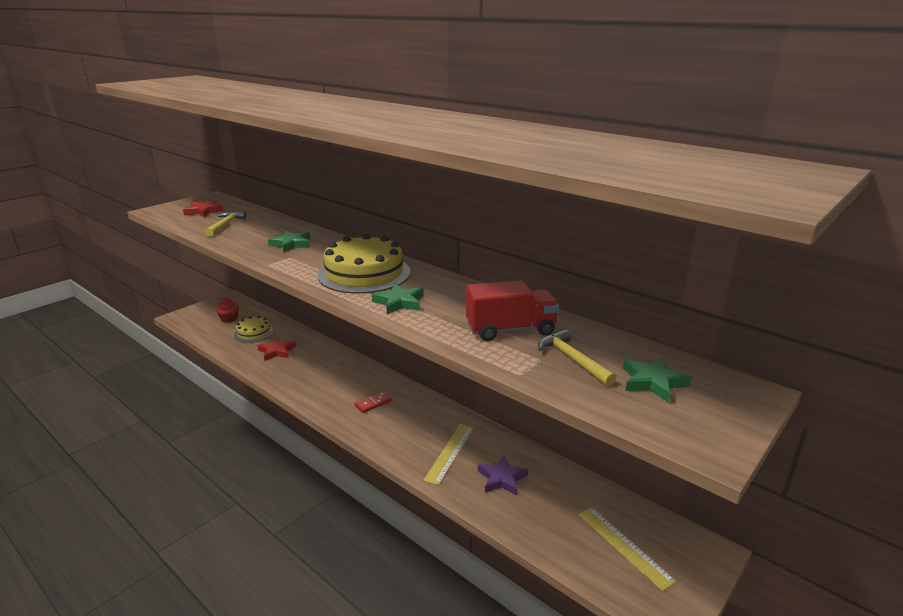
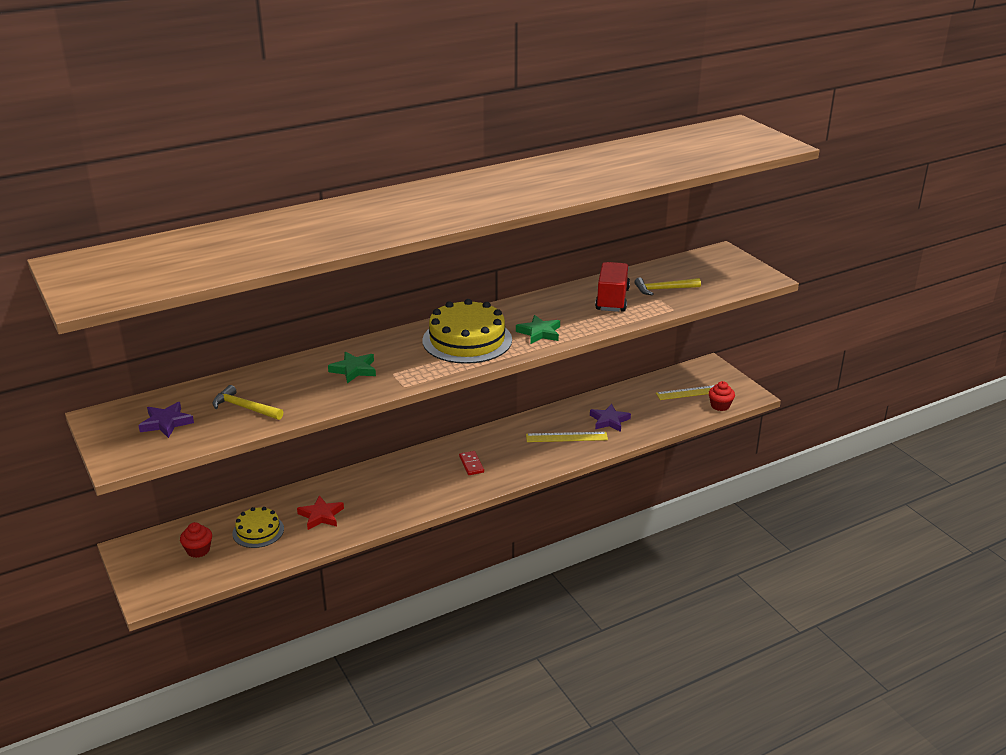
camera: 70 degrees left, 5 degrees up
(203, 211) = (166, 423): red star -> purple star
(449, 453) = (566, 437): yellow ruler -> yellow ruler turned 45 degrees counterclockwise
(610, 583) = (720, 406): none -> red cupcake
(653, 382) = (700, 274): green star -> none

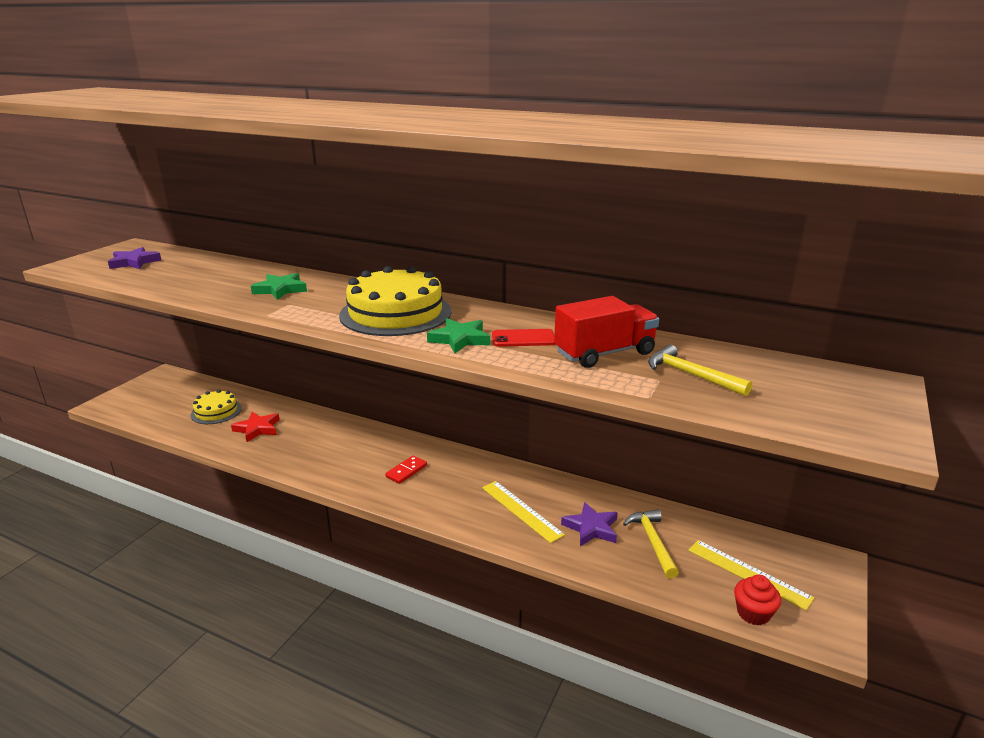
camera: 55 degrees right, 5 degrees down
(198, 550) = (175, 399): red cupcake -> none
(244, 408) = (176, 275): yellow hammer -> yellow hammer (652, 542)
(563, 314) = (523, 338): none -> red phone

